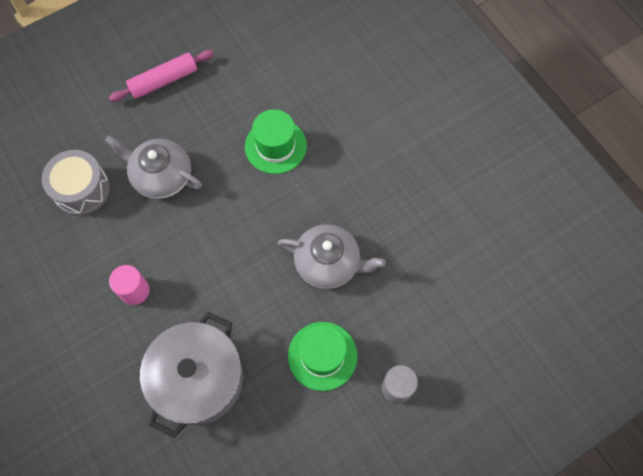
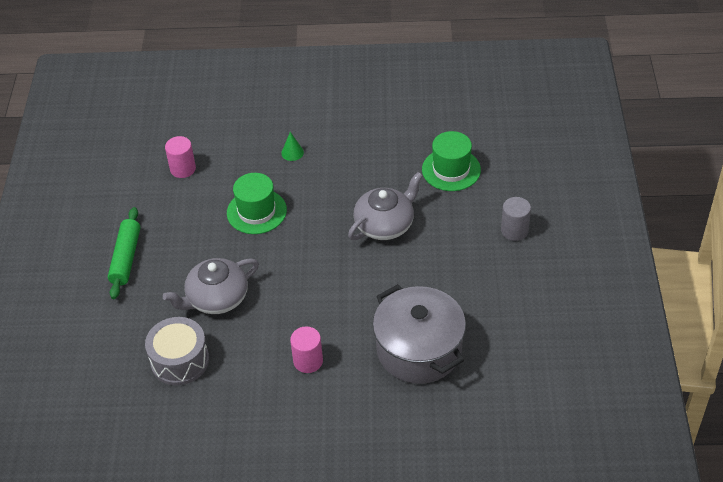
camera: 55 degrees left, 20 degrees down
(163, 81) = (126, 258): pink rolling pin -> green rolling pin
(287, 58) = (183, 169): none -> pink cylinder
(322, 356) = (457, 262): green hat -> green hat (451, 170)
(364, 131) = (292, 152): none -> green cone

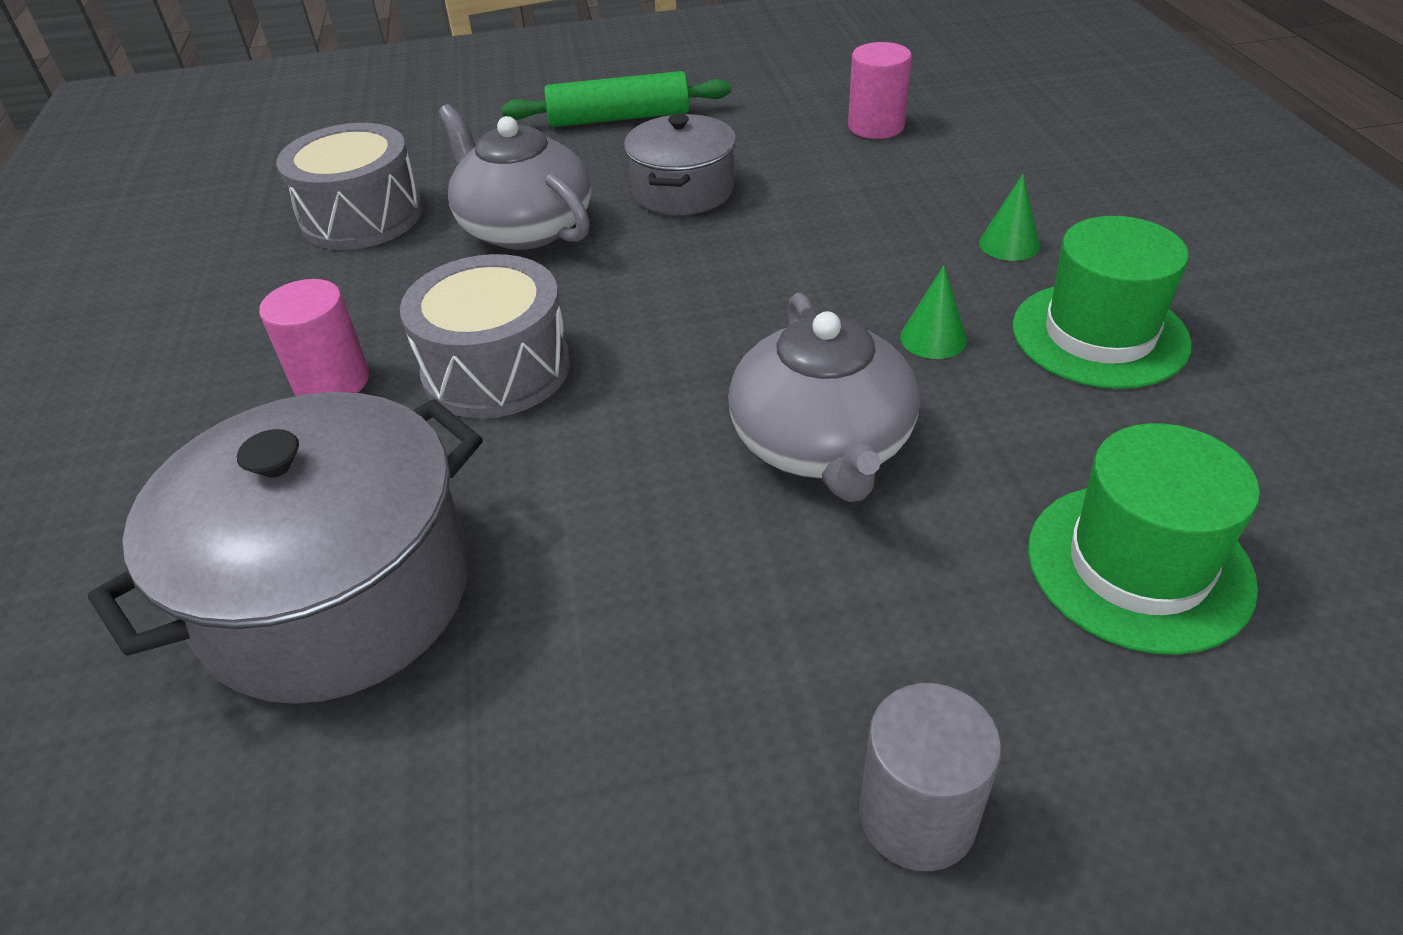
camera: 80 degrees right, 5 degrees down
(209, 241) = (683, 191): none -> grey pot
(256, 211) = (790, 230): green hat -> green hat (1099, 335)
(317, 309) = (496, 369): none -> grey drum
(341, 186) = (933, 338): none -> green cone
(385, 224) = (822, 444): grey teapot -> grey teapot turned 45 degrees clockwise

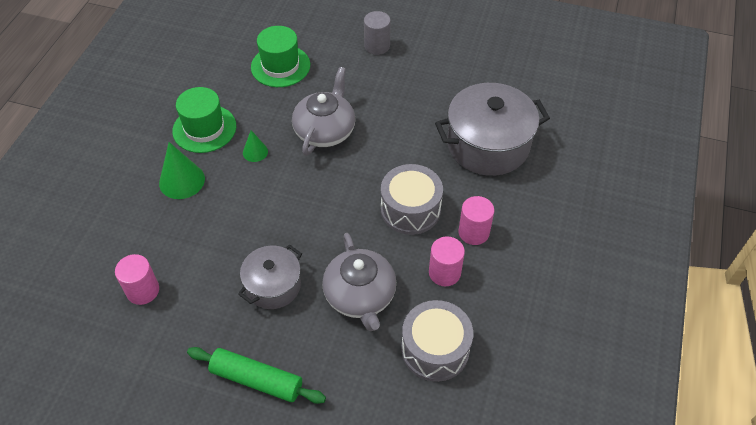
camera: 155 degrees left, 10 degrees up
(378, 302) = (444, 273): none -> pink cylinder
(1009, 244) = (182, 181): green cone -> green cone, size x1.74

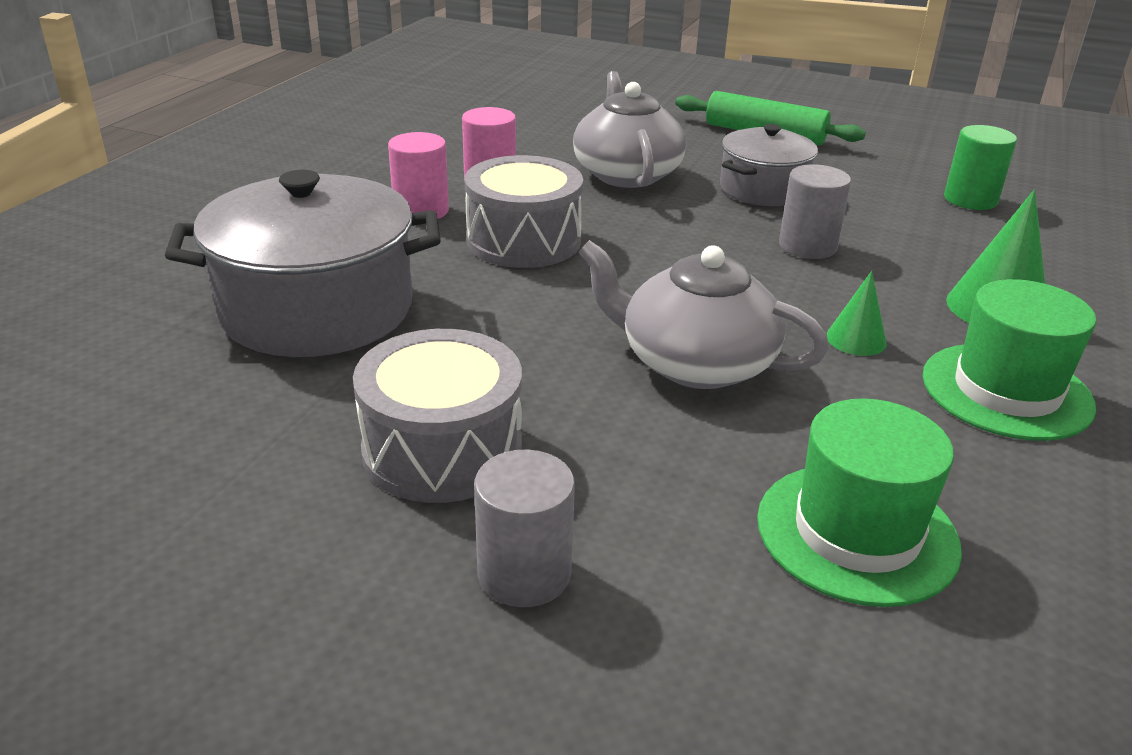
camera: 175 degrees left, 20 degrees down
(143, 290) = (970, 199): pink cylinder -> green cylinder
(259, 223) = (807, 246): none -> grey cylinder
(325, 130) = (695, 363): grey teapot -> grey teapot turned 90 degrees clockwise
(435, 349) = (529, 135): grey drum -> grey drum (442, 449)

